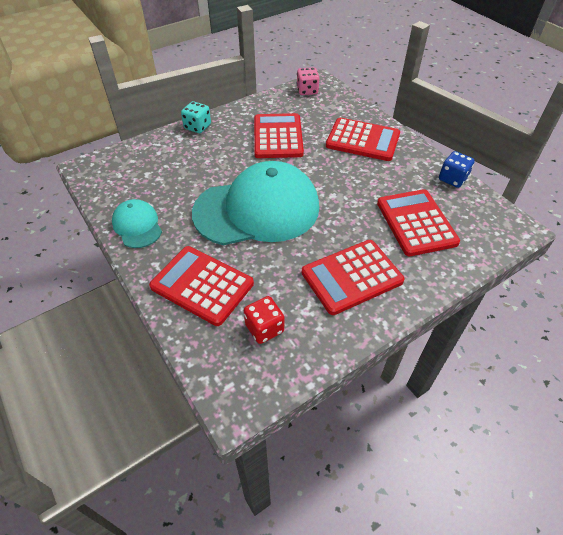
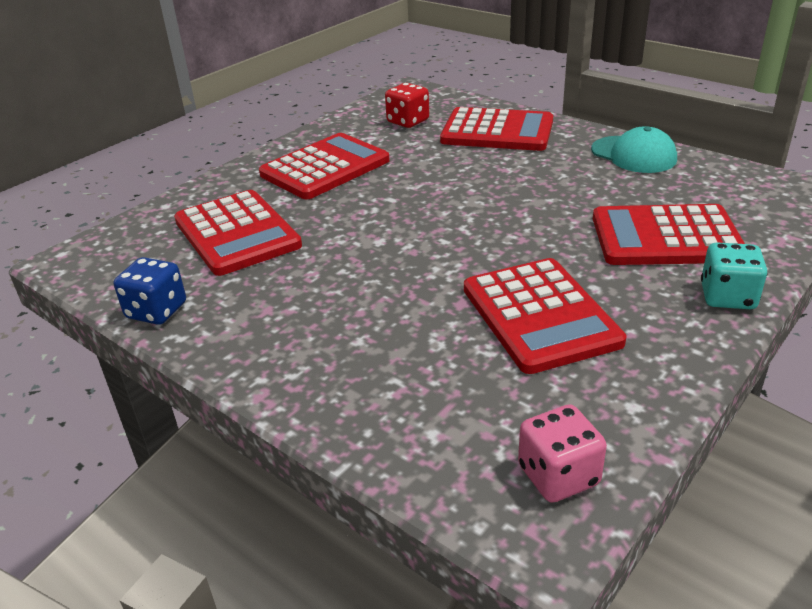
camera: 165 degrees right, 15 degrees down
(257, 209) = (488, 200): turquoise cap -> none
(362, 140) = (348, 350): red calculator -> red calculator (666, 237)

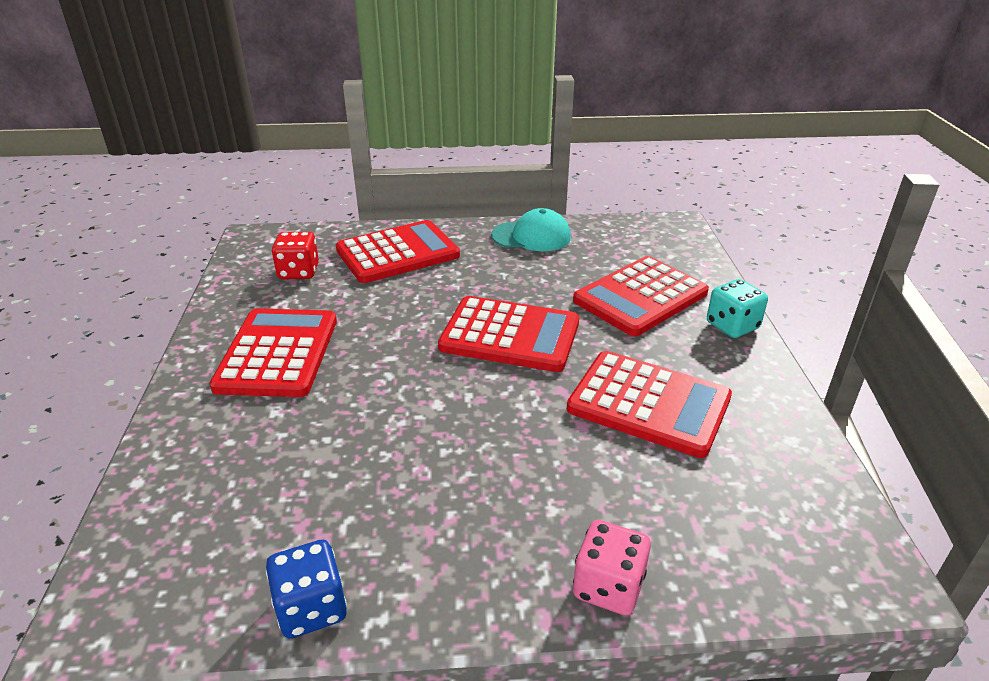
camera: 45 degrees left, 0 degrees up
(237, 233) = (280, 469): red calculator -> red calculator (510, 335)
(558, 475) = (825, 523): pink dice -> pink dice (608, 586)

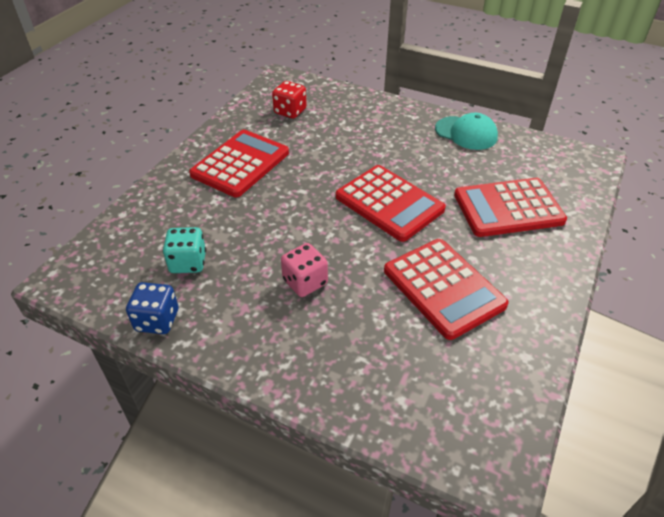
camera: 30 degrees right, 10 degrees up
(397, 253) = (361, 117): red calculator -> none
(608, 586) = (317, 387): pink dice -> pink dice (305, 282)
(732, 326) = (561, 256): turquoise dice -> turquoise dice (188, 262)

